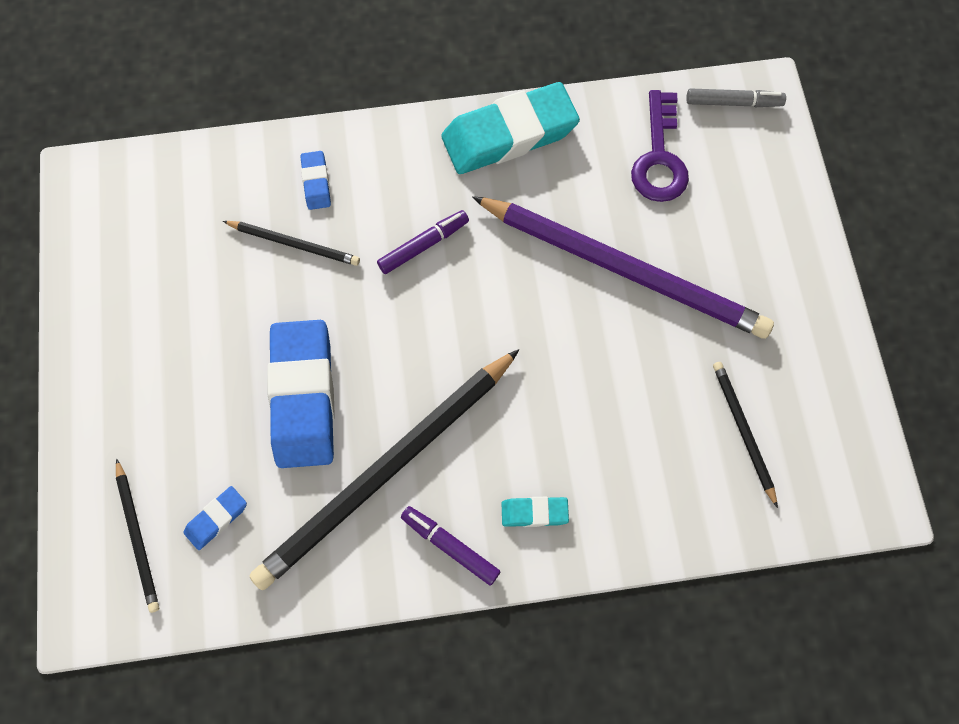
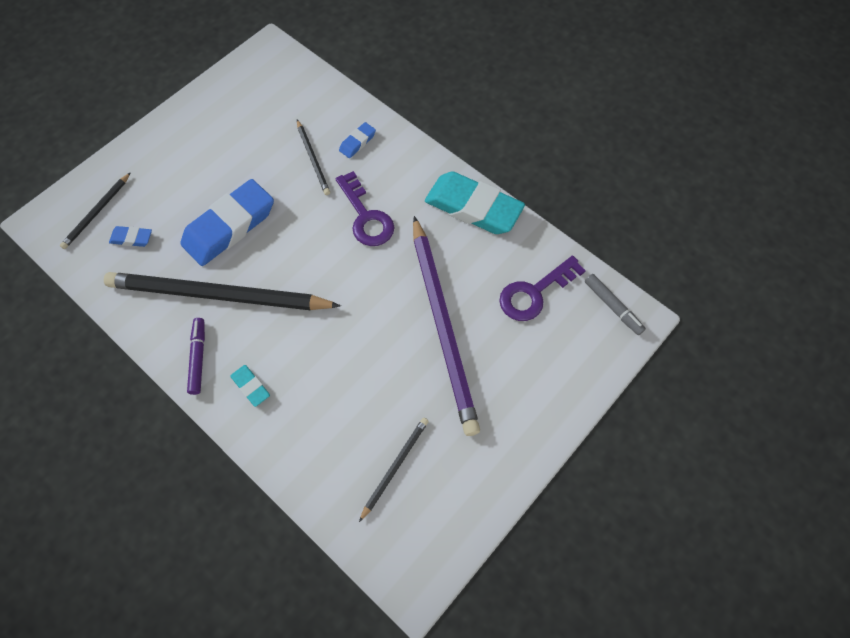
camera: 50 degrees right, 5 degrees down
(423, 245) = (366, 216): purple marker -> purple key

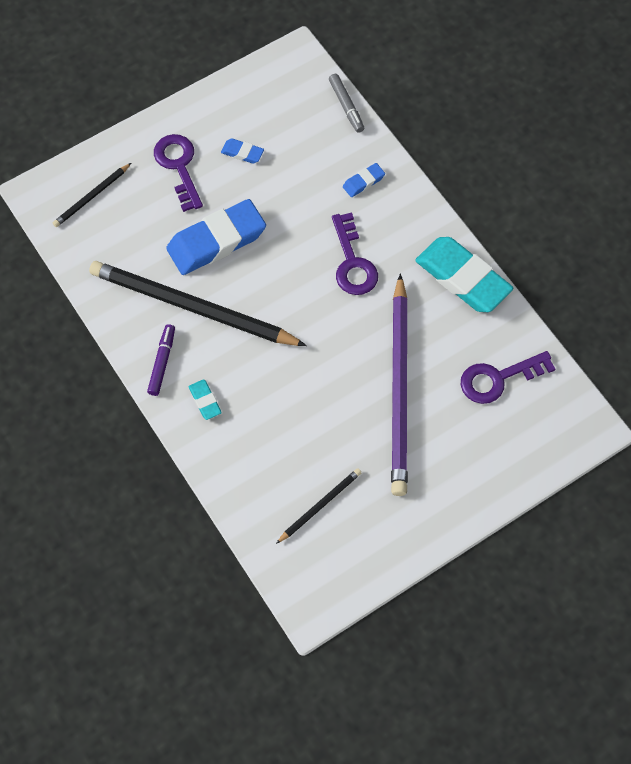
camera: 15 degrees right, 0 degrees up
(132, 238) = (121, 231): blue eraser -> blue eraser (242, 153)
(178, 166) = (179, 166): none -> purple key
(313, 159) = (314, 190): black pencil -> none
(613, 306) = (571, 411): grey marker -> grey marker (346, 106)

